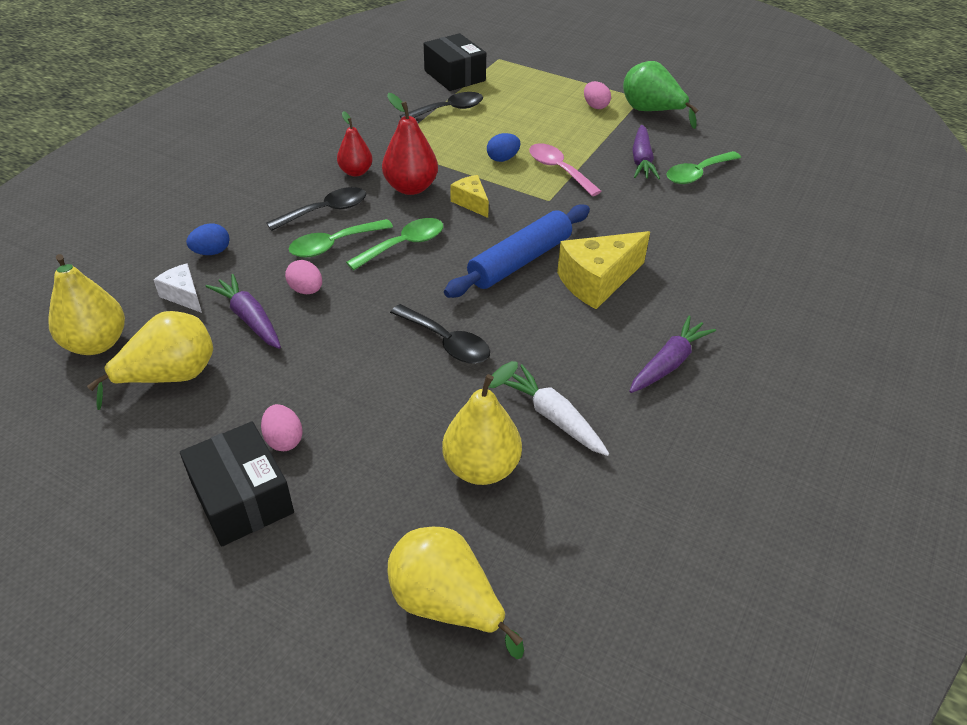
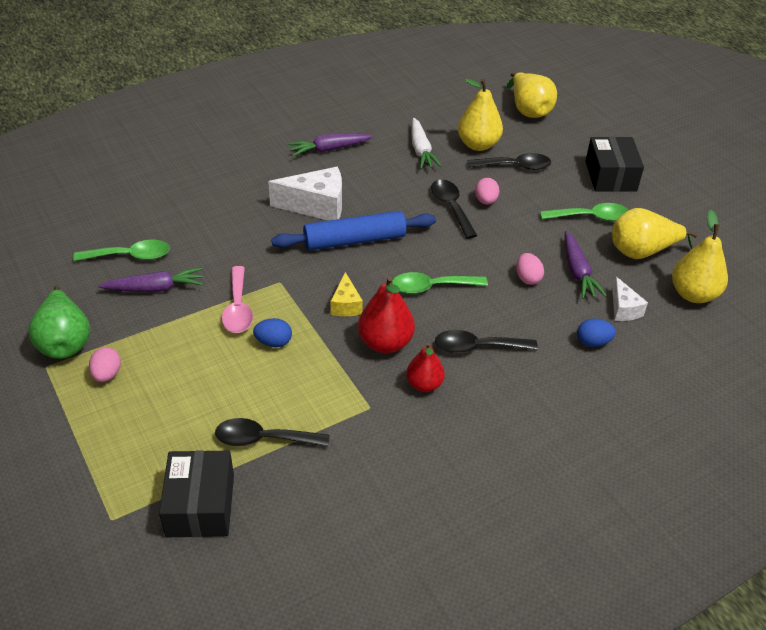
camera: 150 degrees left, 0 degrees up
(284, 440) = (579, 193): pink egg -> pink egg (485, 201)
(333, 245) = (487, 309): green spoon -> green spoon (591, 217)
(401, 449) = (515, 166): none -> black spoon
(597, 281) = (316, 206): yellow cheese -> white cheese
(641, 160) = (155, 288): purple carrot -> purple carrot turned 45 degrees clockwise

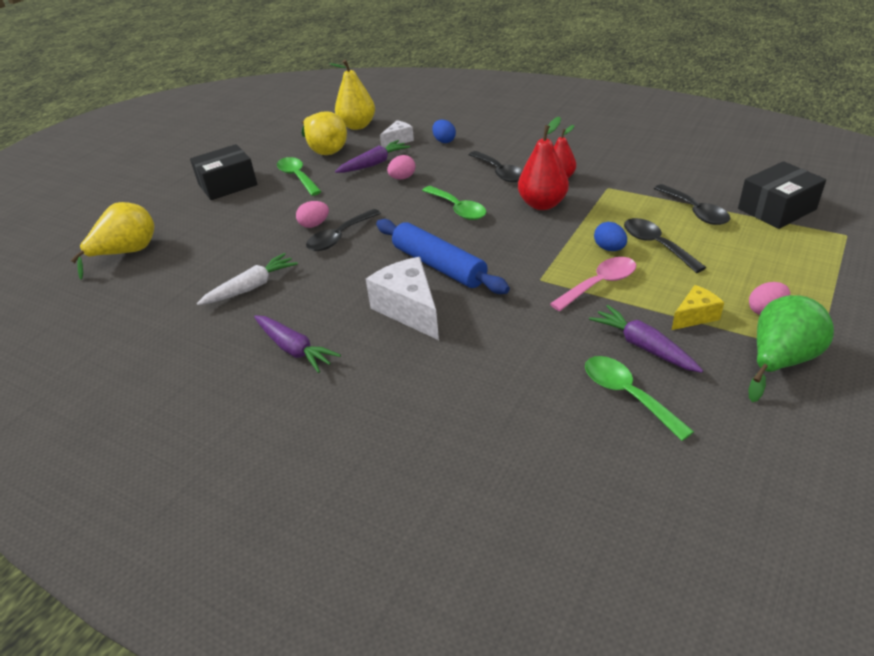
camera: 115 degrees left, 5 degrees down
(346, 305) = (525, 235): yellow cheese -> yellow cheese (695, 316)
(478, 145) = (217, 259): yellow pear -> none
(515, 166) = (244, 228): black spoon -> black spoon (656, 245)

